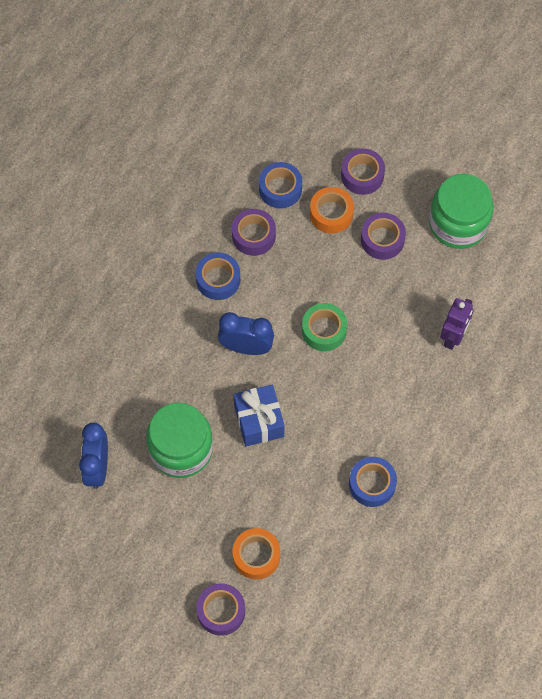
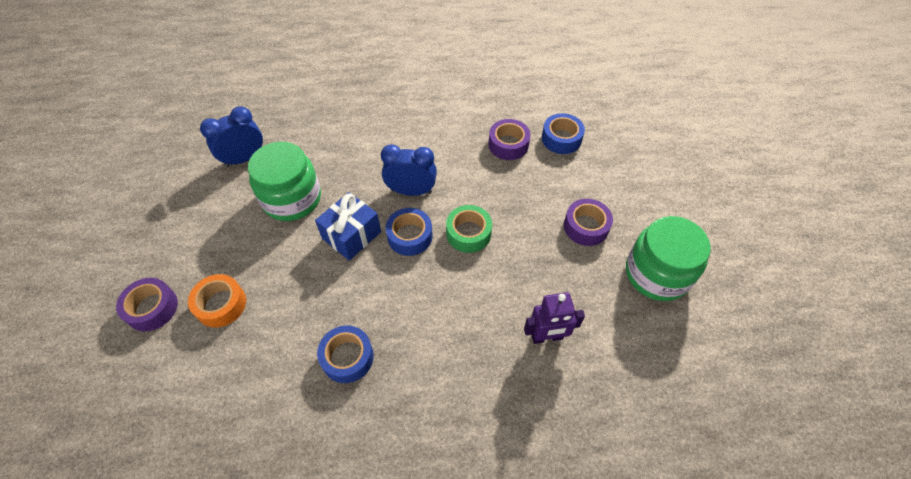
camera: 55 degrees right, 10 degrees down
(218, 280) = (453, 144): blue tape -> blue tape (410, 236)
(246, 347) = (411, 191): blue clock -> blue clock turned 60 degrees counterclockwise
(331, 214) = (573, 180): orange tape -> none
(362, 175) = (626, 181): purple tape -> none

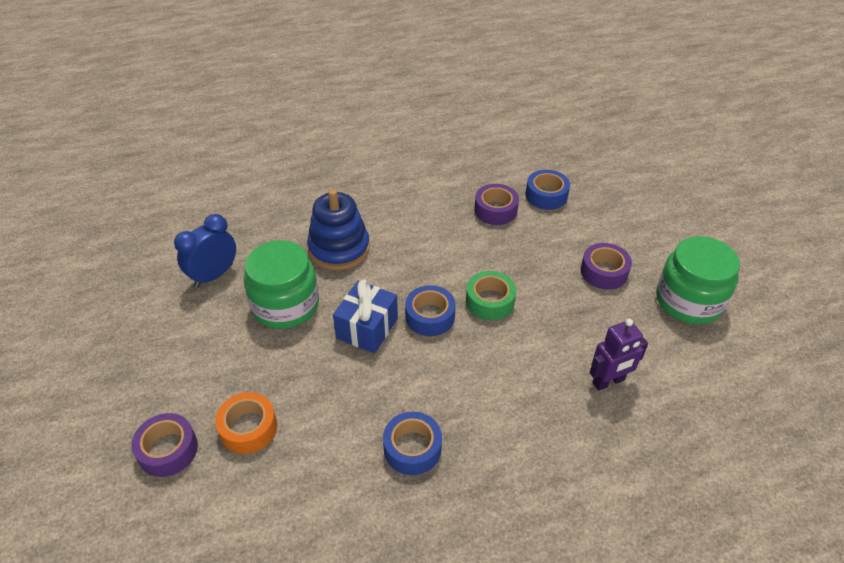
camera: 15 degrees left, 10 degrees down
(356, 155) = (339, 248): none -> blue stacking toy
(411, 191) = (413, 273): blue clock -> none

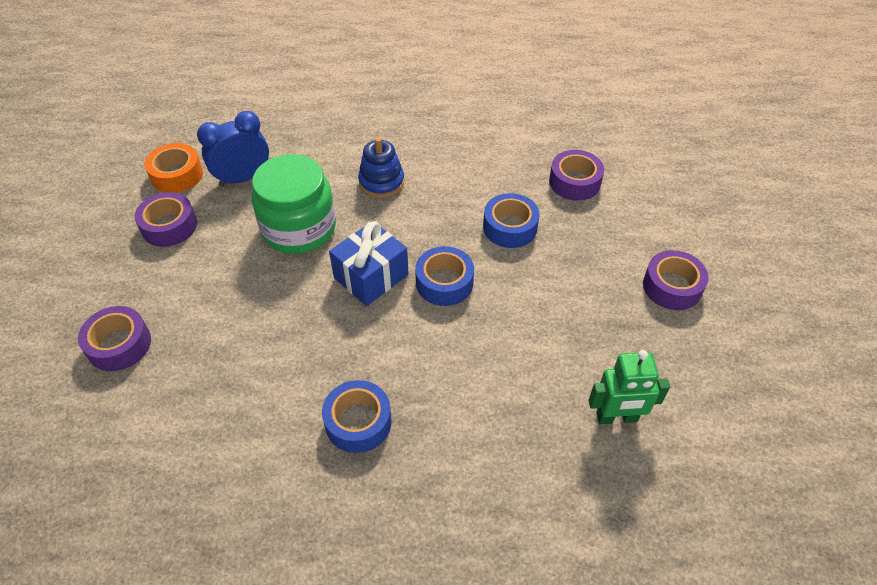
camera: 20 degrees right, 5 degrees up
(164, 334) = (169, 226): none -> purple tape
(248, 428) = (204, 347): orange tape -> orange tape (177, 175)
(339, 248) = (381, 182): blue stacking toy -> blue stacking toy, size x0.66
(490, 301) = (519, 284): green tape -> none
(546, 195) = (643, 179): blue tape -> blue tape (510, 227)
(608, 382) = (616, 417): purple robot -> green robot
(688, 301) = (764, 350): green jar -> none

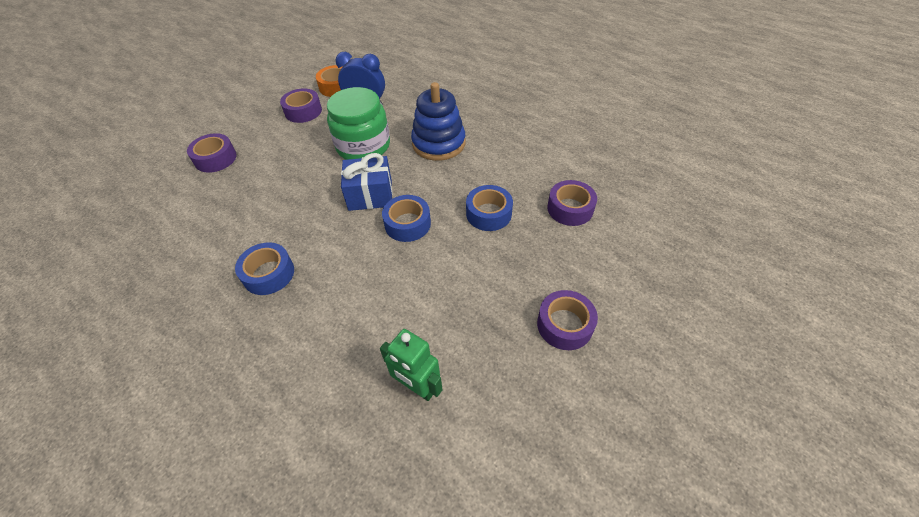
camera: 40 degrees right, 0 degrees up
(381, 182) = (438, 143): blue stacking toy -> blue stacking toy, size x1.52

